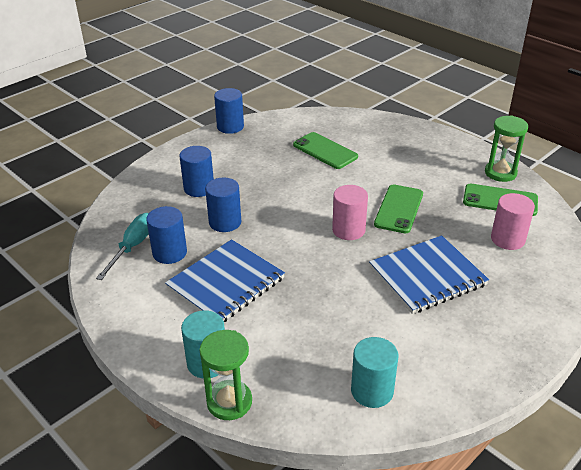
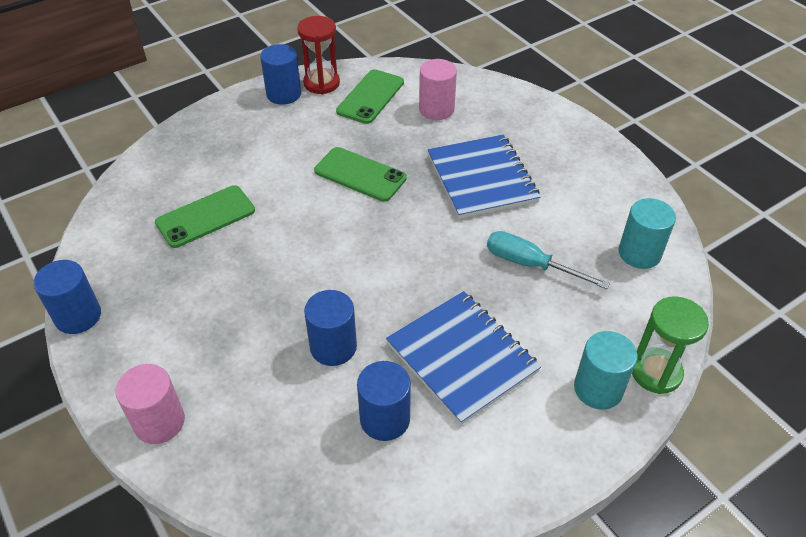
camera: 80 degrees left, 10 degrees up
(133, 246) = (357, 467): turquoise screwdriver -> turquoise screwdriver (530, 264)
(199, 188) = (237, 372): blue cylinder -> blue cylinder (284, 94)
(348, 230) = (387, 224): pink cylinder -> pink cylinder (159, 422)
(500, 173) = (321, 83): green hourglass -> red hourglass

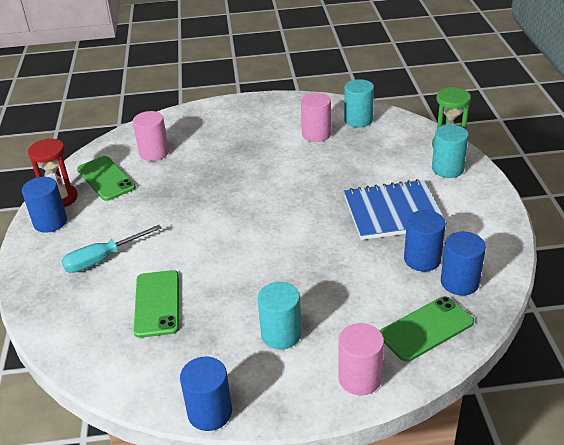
camera: 60 degrees left, 10 degrees down
(199, 329) = (281, 334): none -> turquoise cylinder
(333, 347) = (346, 266): blue cylinder -> blue cylinder (459, 282)
(360, 174) = (187, 207): green phone -> green phone (426, 328)
(482, 178) = (244, 155): blue notebook -> none
(530, 264) = (336, 161): turquoise screwdriver -> turquoise screwdriver (103, 259)
(573, 224) = (316, 134): none -> pink cylinder

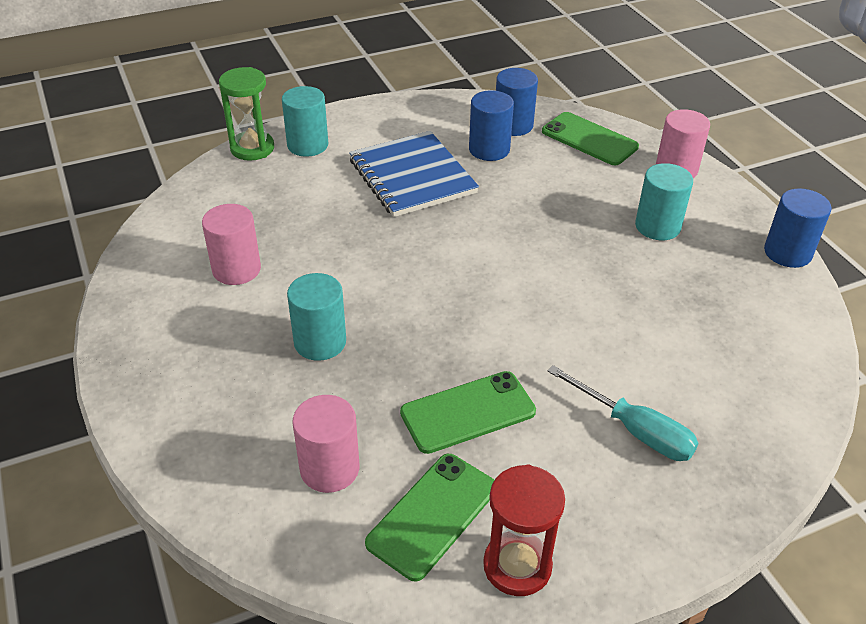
camera: 110 degrees left, 5 degrees up
(50, 222) = (588, 548): blue cylinder -> none
(157, 303) = (678, 339): green phone -> green phone (468, 412)
(358, 120) = (188, 232): turquoise cylinder -> turquoise cylinder (320, 342)

